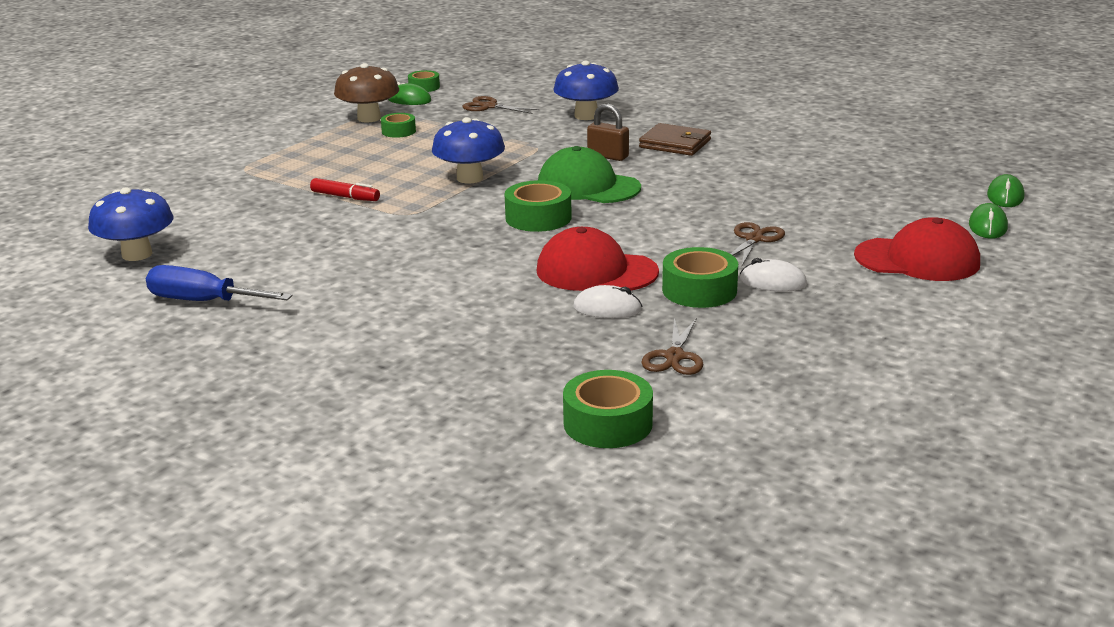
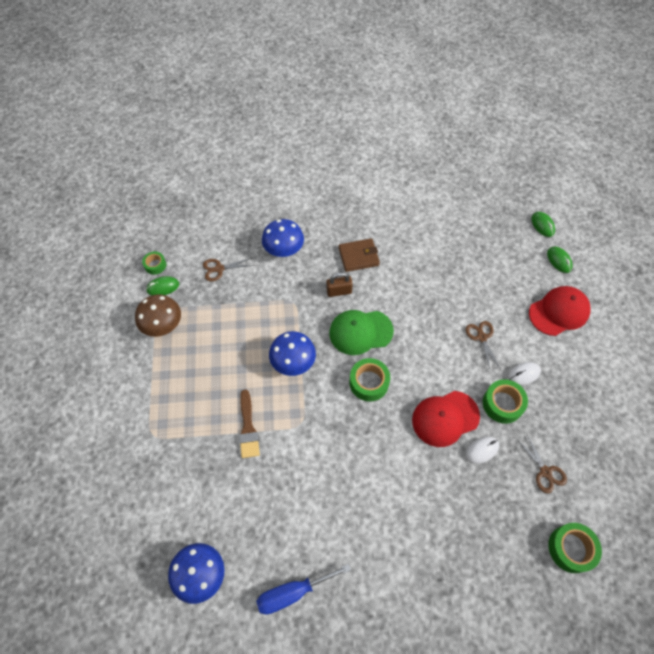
camera: 40 degrees left, 35 degrees up
(345, 197) = (248, 428): red marker -> brown brush
(398, 131) = (198, 331): green tape -> none

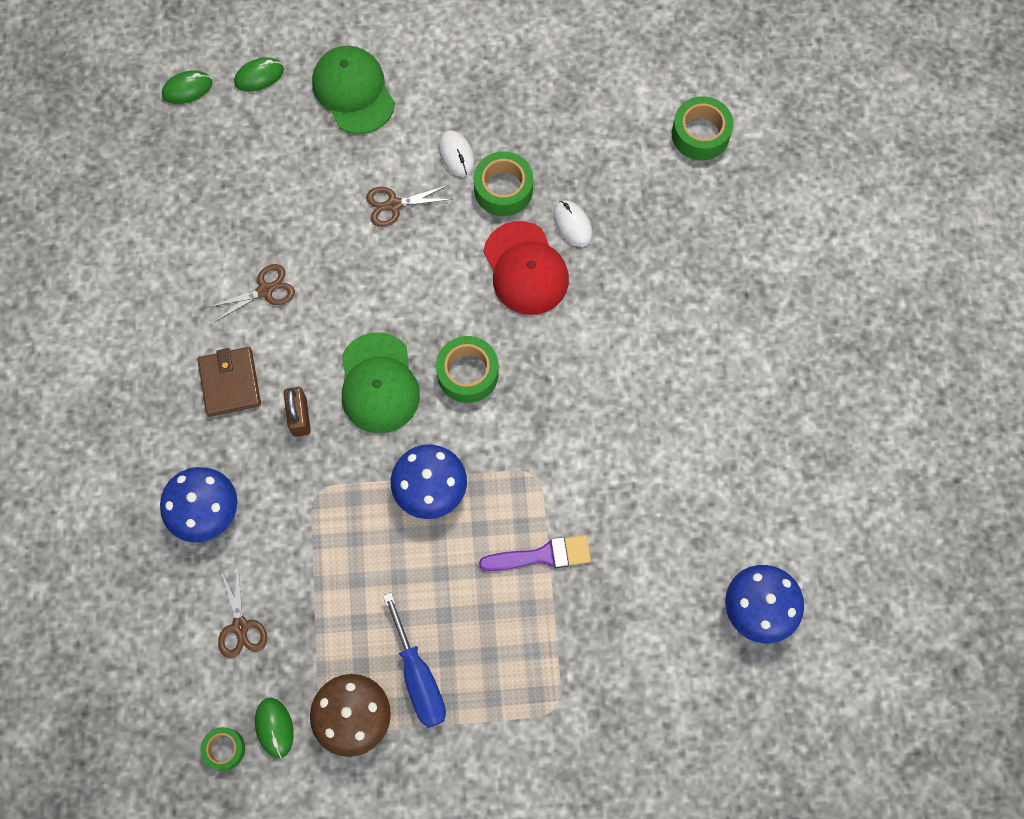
camera: 90 degrees left, 10 degrees up
(248, 428) = (542, 555): brown brush -> purple brush
(293, 592) = (773, 481): blue screwdriver -> blue screwdriver (419, 677)
(545, 472) = (602, 148): brown scissors -> brown scissors (265, 290)
(559, 312) = (353, 91): red cap -> green cap

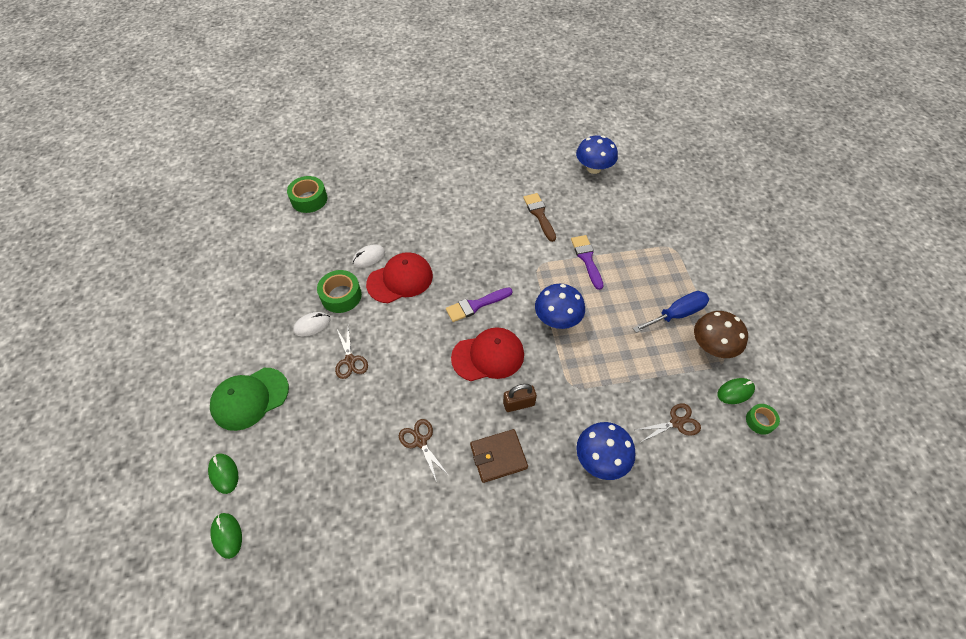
camera: 95 degrees left, 15 degrees down
(378, 383) = (488, 356): green cap -> red cap
(467, 373) = (476, 305): green tape -> purple brush
(646, 492) = (539, 215): none -> brown brush

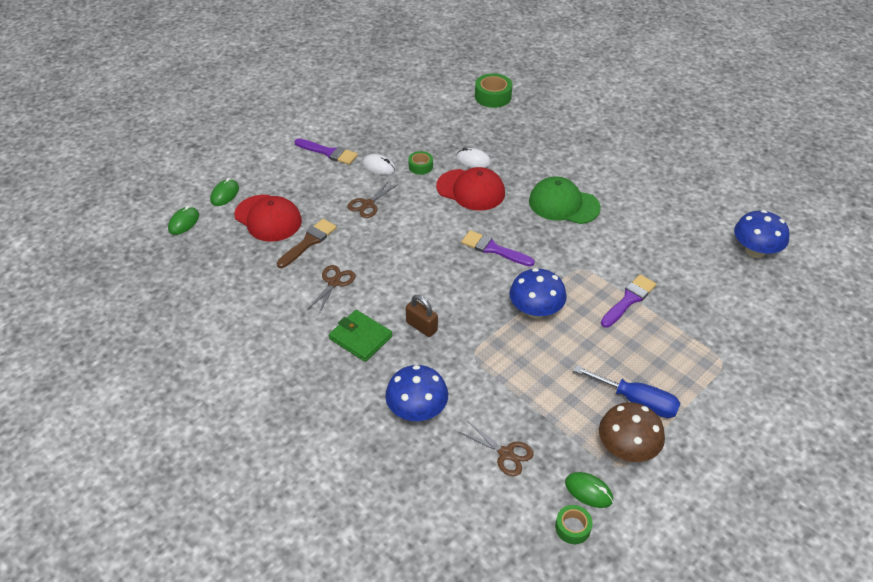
camera: 55 degrees right, 10 degrees down
(250, 398) = (290, 172): green cap -> green cap (563, 204)
(255, 352) = (329, 152): none -> purple brush
(341, 296) = (420, 166): green tape -> green tape, size x0.61
(488, 356) = (450, 283): red cap -> red cap (268, 218)
(498, 456) = (360, 337): brown wallet -> green wallet
(539, 215) = (643, 240): brown brush -> brown brush (308, 242)

